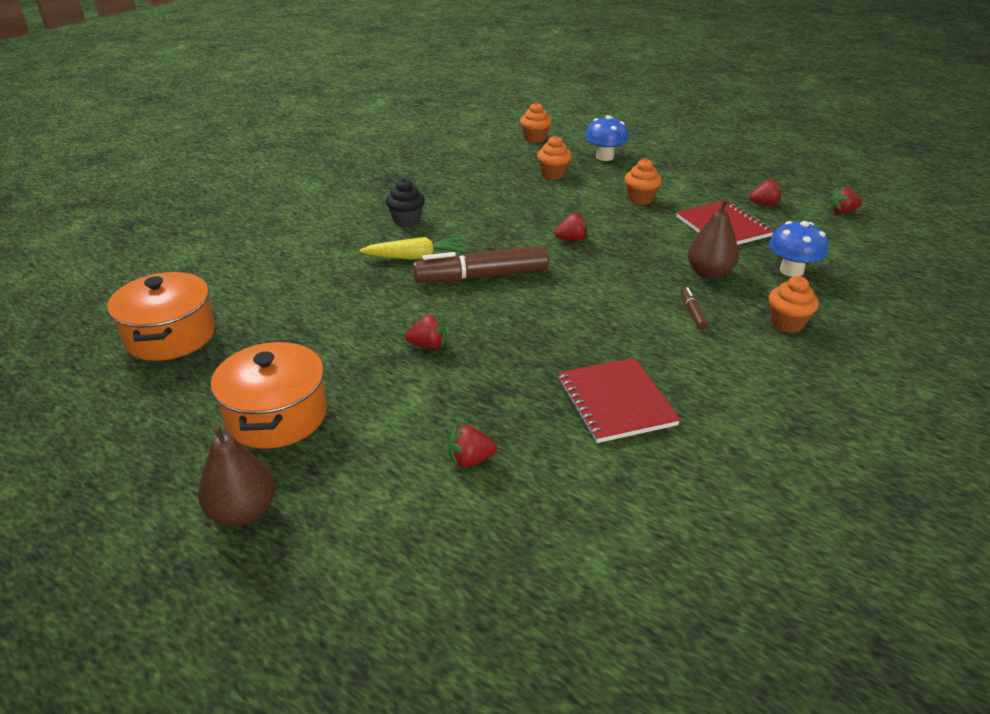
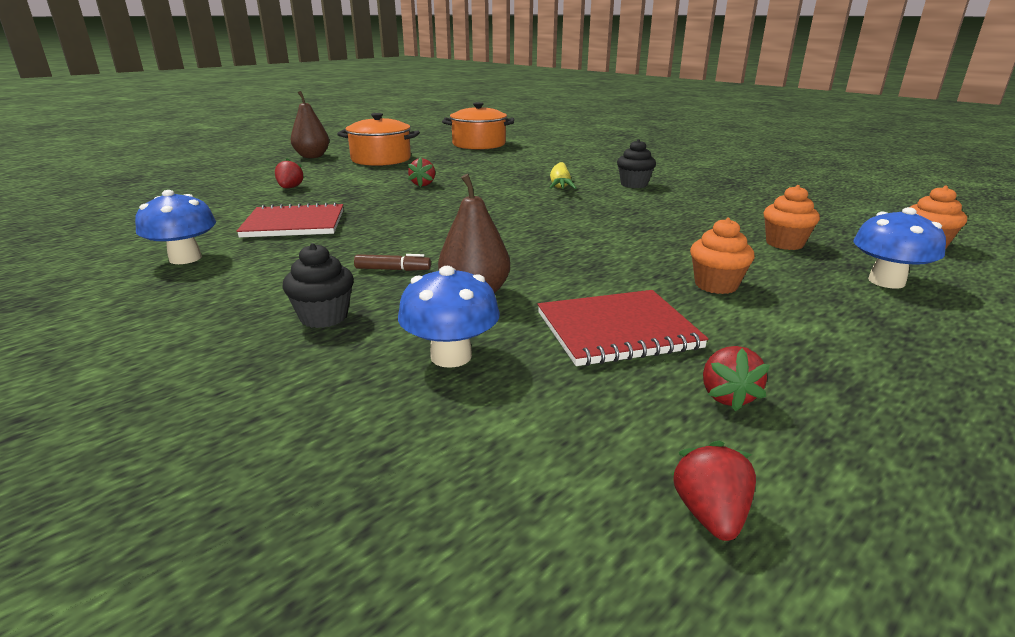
camera: 100 degrees right, 10 degrees down
(482, 276) = (517, 201): brown marker -> none
(571, 239) = (585, 236): red strawberry -> none
(747, 440) = (185, 258): none -> blue mushroom
(786, 323) = (324, 317): orange cupcake -> black cupcake

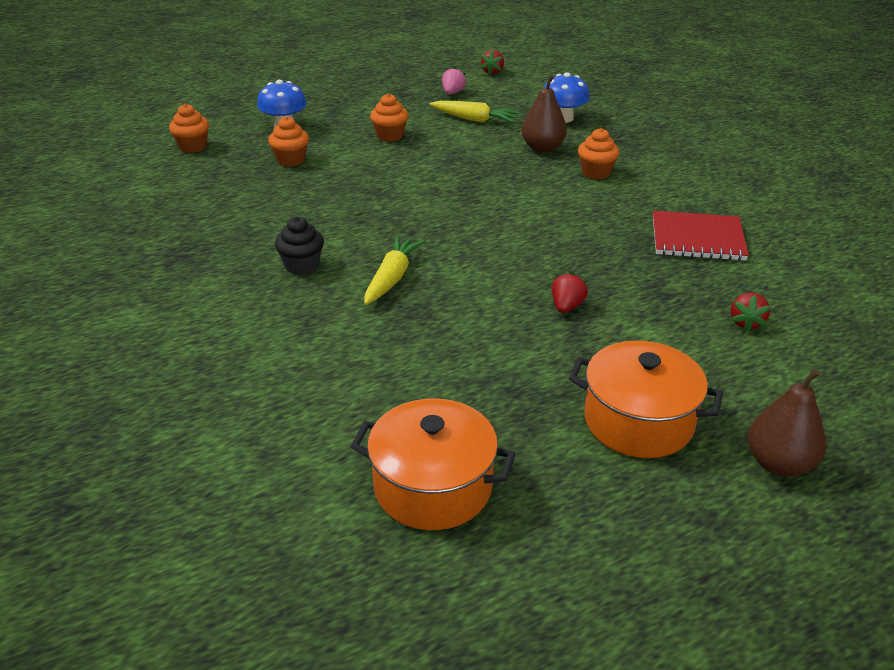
camera: 165 degrees left, 10 degrees up
(185, 258) = (762, 203): blue mushroom -> none
(324, 317) = (633, 144): black cupcake -> none
(392, 269) = (596, 172): brown marker -> orange cupcake
(617, 330) = (474, 119): red notebook -> yellow carrot
(727, 396) = (452, 93): red strawberry -> pink strawberry

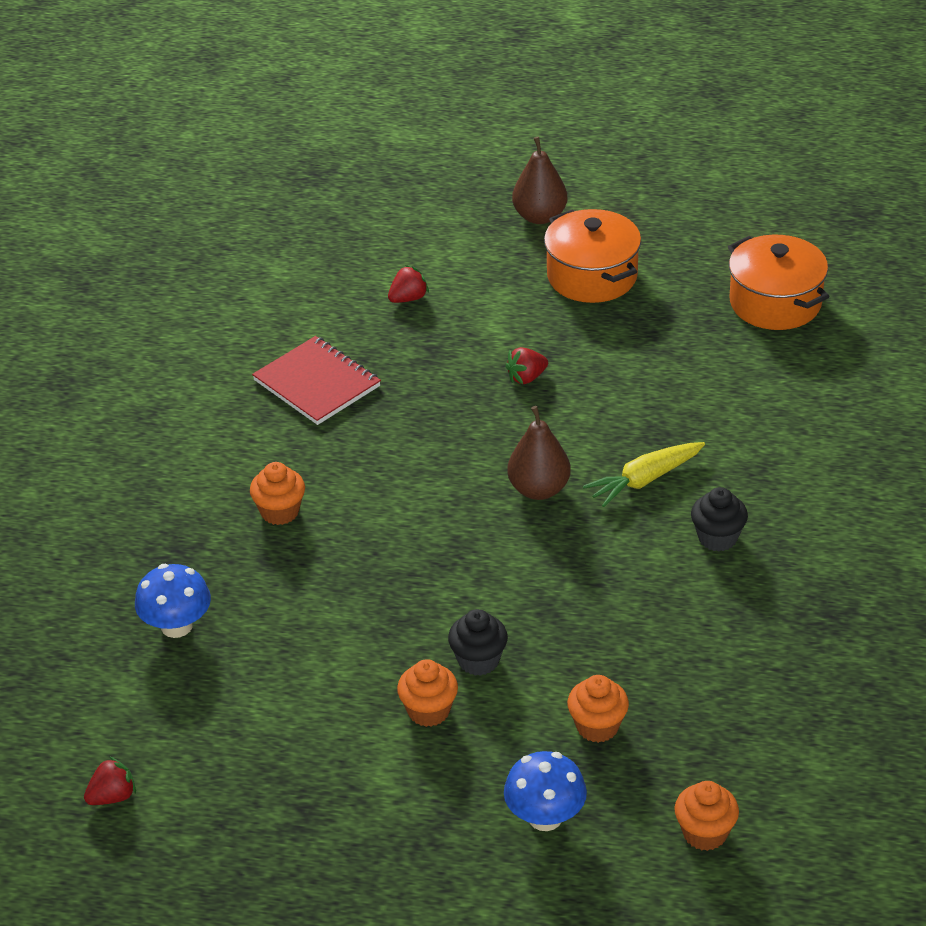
camera: 140 degrees left, 5 degrees up
(389, 160) = (478, 660): none -> black cupcake
(452, 93) = (236, 771): pink strawberry -> none
(474, 119) = (285, 686): yellow carrot -> none
(542, 148) = (279, 583): brown pear -> brown pear (539, 489)

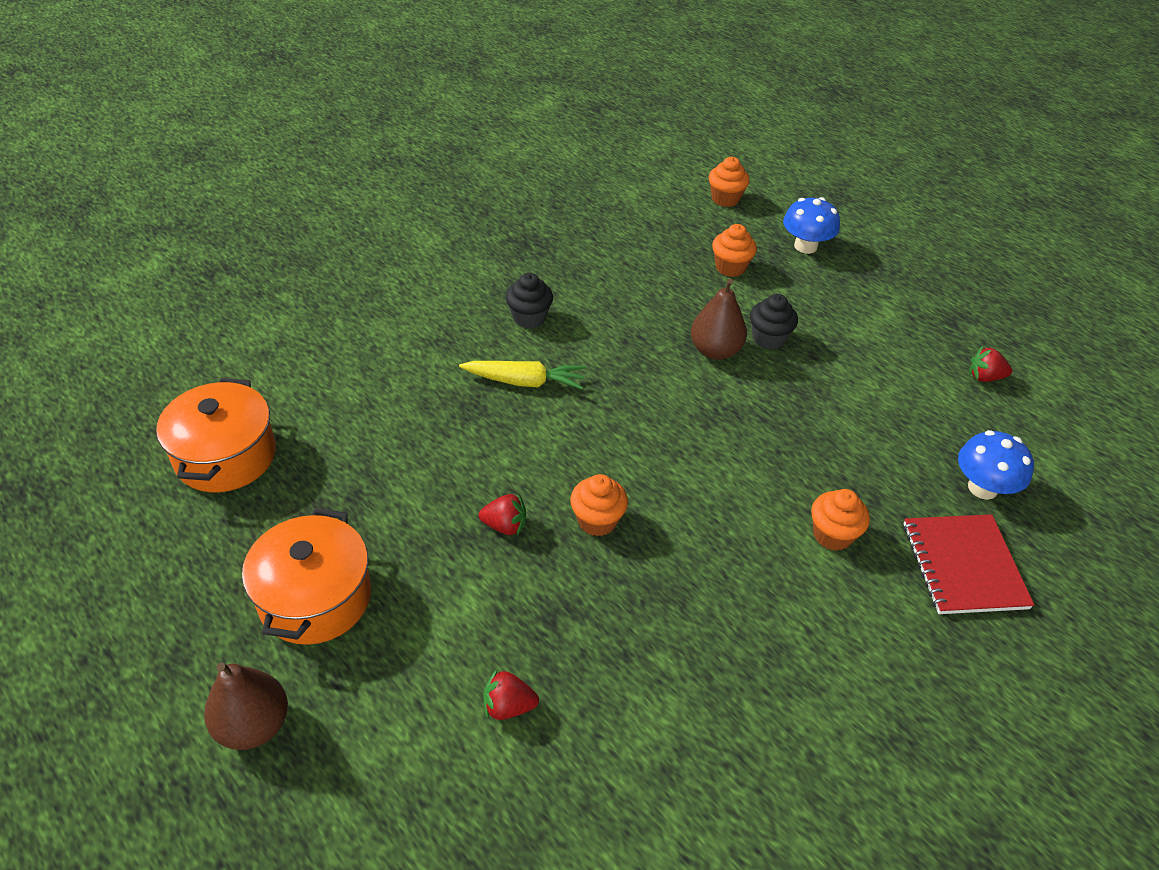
camera: 145 degrees left, 5 degrees up
(112, 796) = (1088, 396): red strawberry -> red strawberry (984, 377)
(317, 383) = (696, 656): red notebook -> red notebook (963, 566)
(428, 711) = (828, 329): orange cupcake -> orange cupcake (597, 521)
(539, 489) = (606, 422): brown pear -> brown pear (715, 351)

